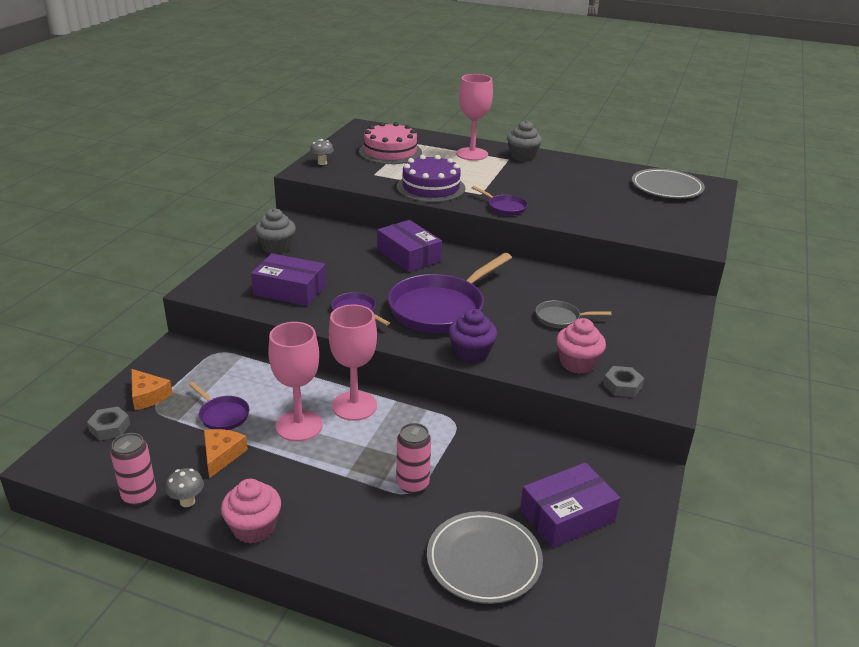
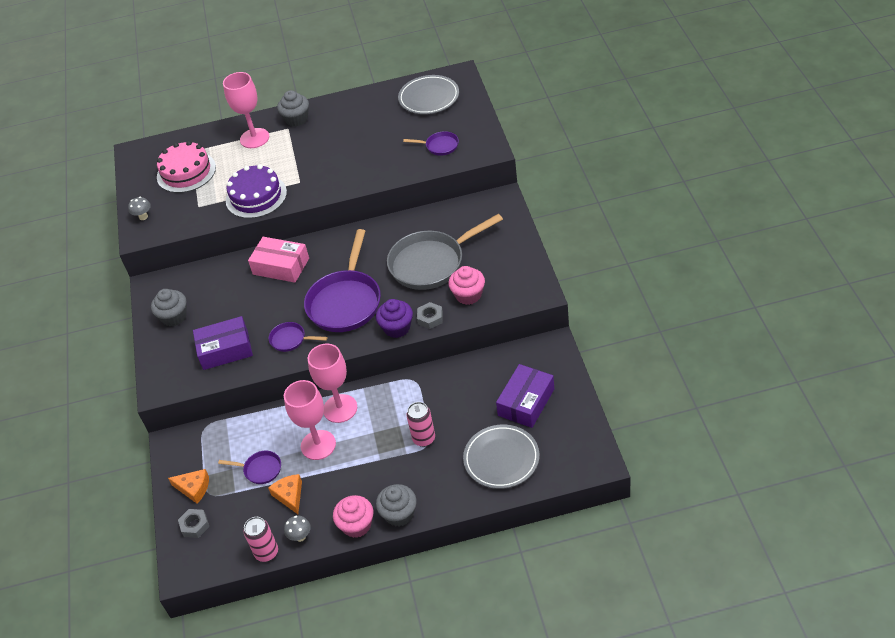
camera: 25 degrees left, 15 degrees up
(309, 546) = (399, 514): none -> grey cupcake
(408, 256) = (281, 266): purple box -> pink box
(505, 207) = (329, 187): purple pan -> purple pan (440, 146)
(560, 318) = (431, 263): grey pan -> grey pan, size x2.16
(622, 386) = (507, 297): grey nut -> grey nut (430, 318)

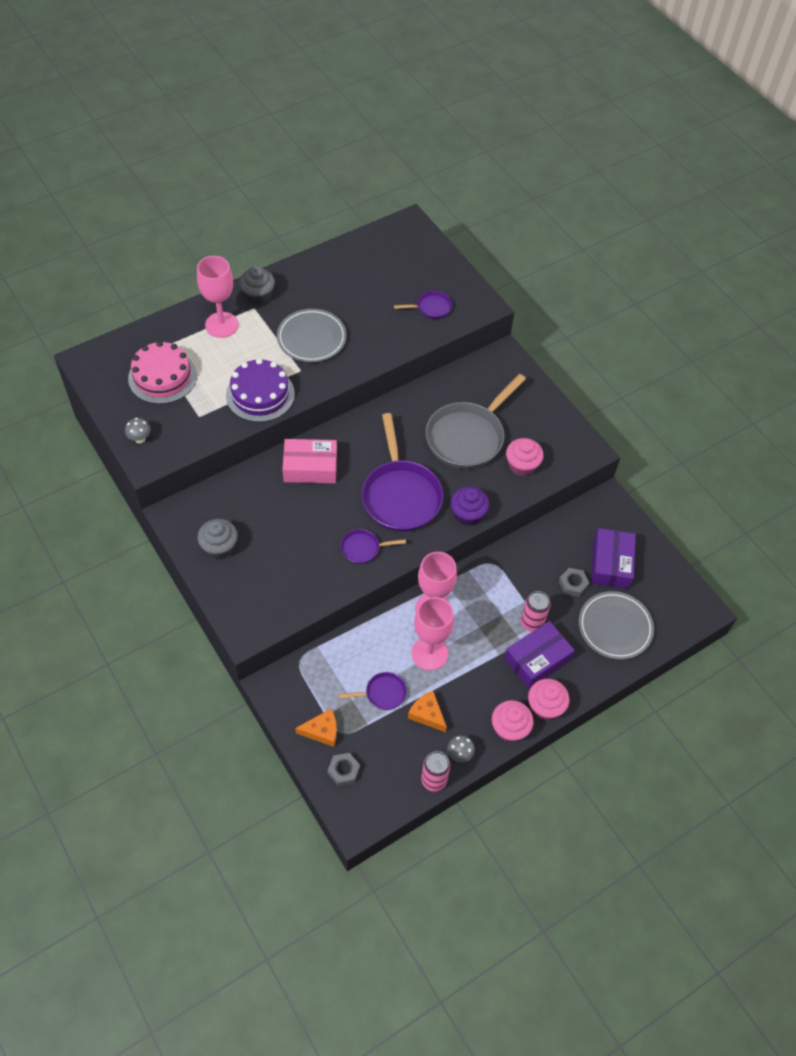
camera: 30 degrees left, 10 degrees up
(225, 349) = (297, 574): purple box -> purple box (537, 659)
(399, 514) = (545, 706): grey cupcake -> pink cupcake
(429, 97) = (392, 253): grey plate -> grey plate (311, 338)
(430, 318) = (496, 497): grey nut -> grey nut (573, 584)

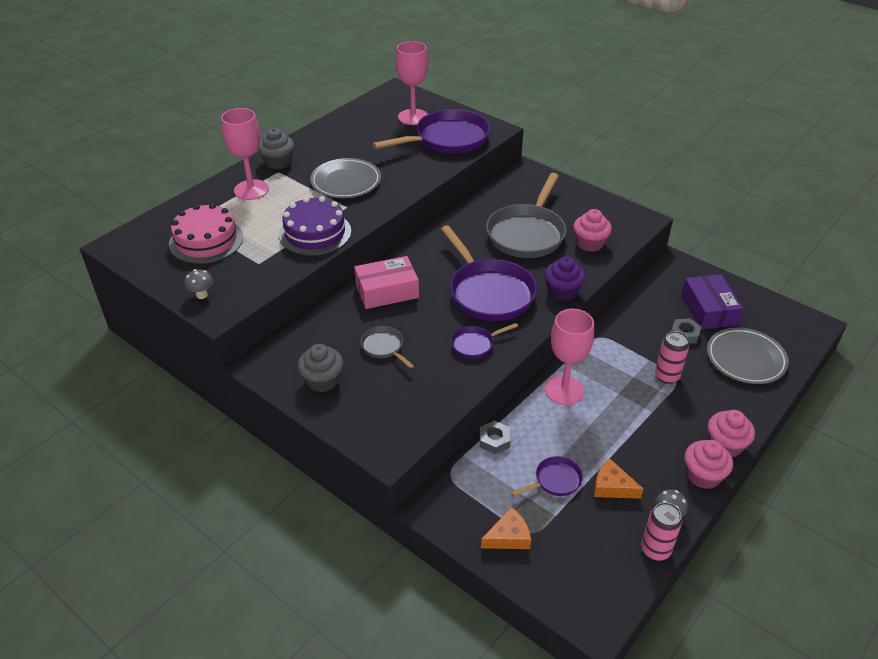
camera: 15 degrees left, 15 degrees down
(283, 528) = (384, 347): none -> grey pan
(343, 771) = (553, 571): grey nut -> grey nut (494, 440)
(429, 653) = (583, 430): pink goblet -> pink goblet (413, 117)
(431, 308) = (447, 139): purple pan -> purple pan, size x2.16
(537, 659) = (691, 405): purple box -> none

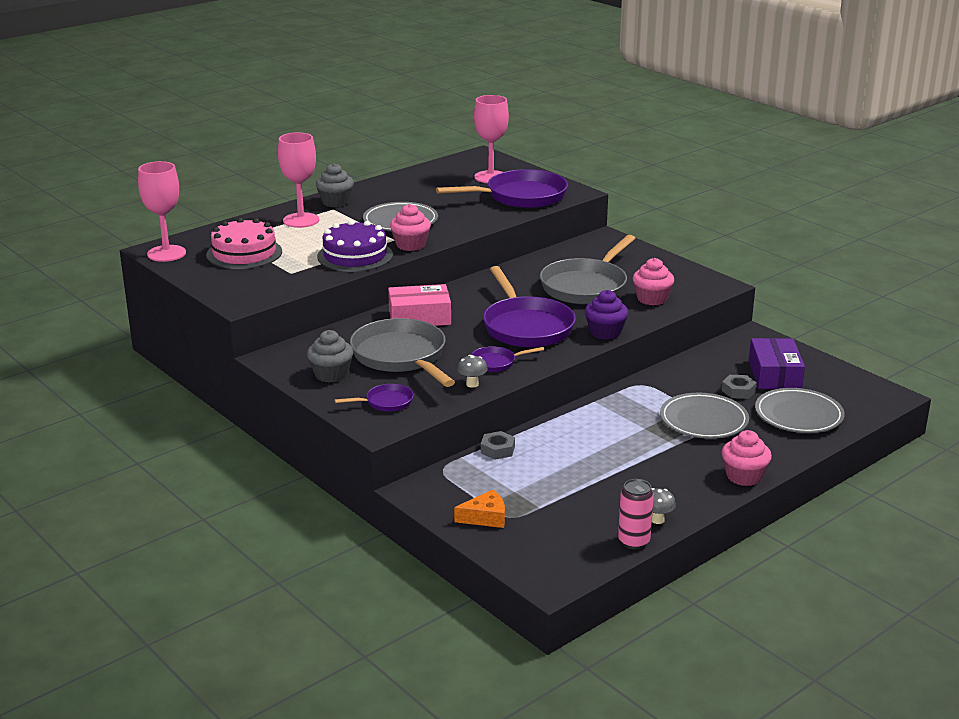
camera: 10 degrees right, 15 degrees down
(202, 295) = (228, 290): grey mushroom -> grey mushroom (472, 384)
(384, 347) = (401, 357): grey pan -> grey pan, size x2.16
(555, 481) = (549, 484): purple pan -> purple pan (386, 402)
(564, 390) = (586, 420): pink goblet -> pink goblet (166, 253)
(612, 487) = (607, 494): orange cheese -> none
(667, 376) = (703, 420): pink can -> grey plate
(703, 475) = (709, 495): pink cupcake -> pink cupcake (410, 245)

